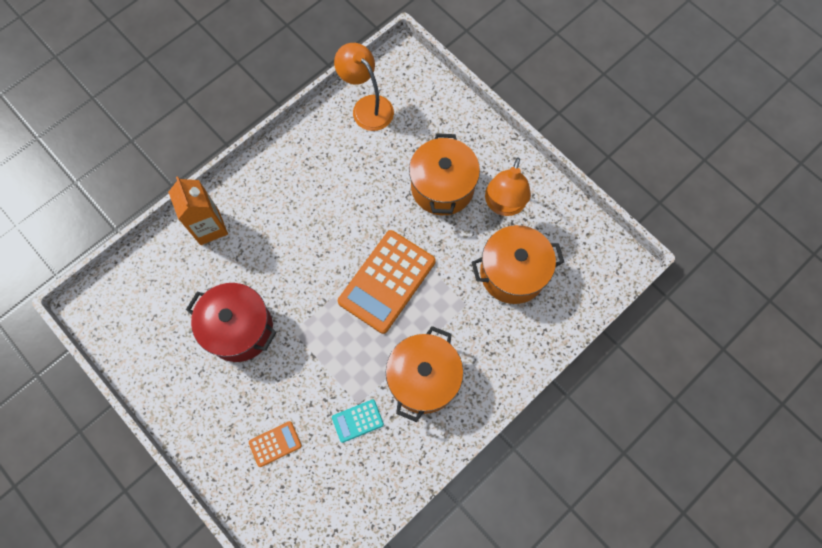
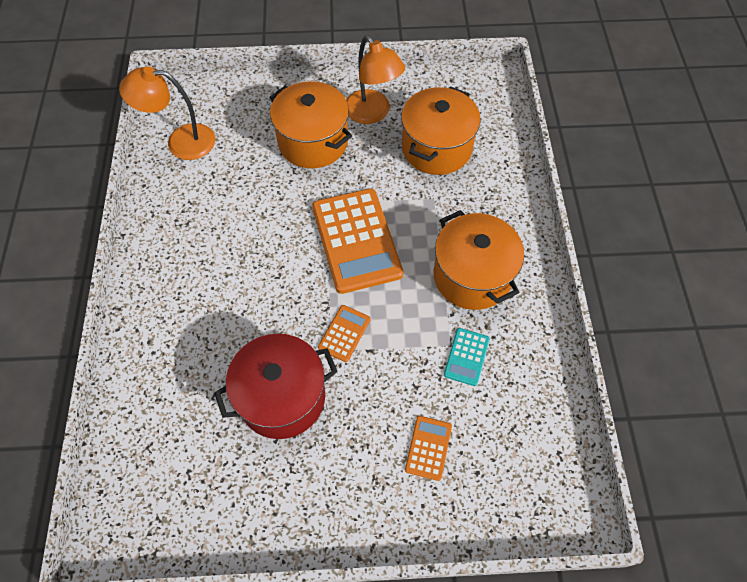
camera: 50 degrees left, 10 degrees down
(209, 227) = (151, 350): orange carton -> none
(312, 330) = (344, 333): none -> orange calculator

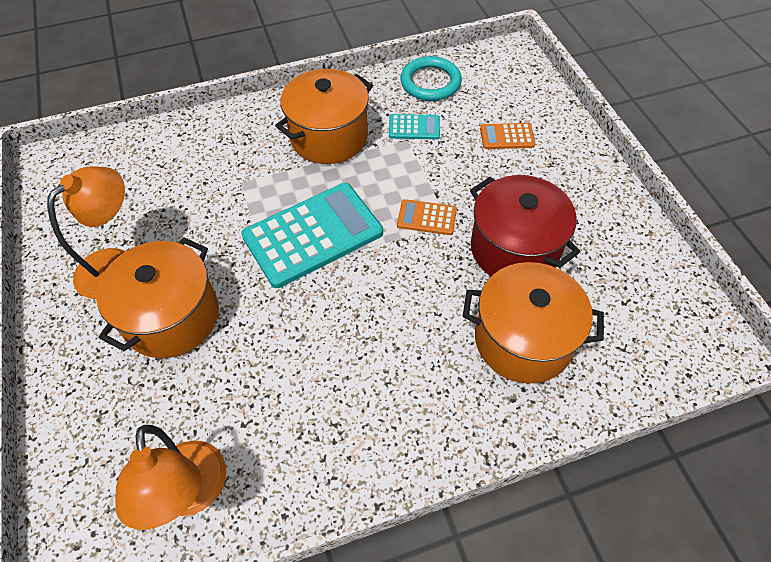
camera: 105 degrees left, 5 degrees down
(356, 240) = (313, 235): orange calculator -> turquoise calculator
(436, 148) = (168, 192): orange pot -> orange pot (523, 340)
(536, 395) = (430, 82): none -> turquoise ring

